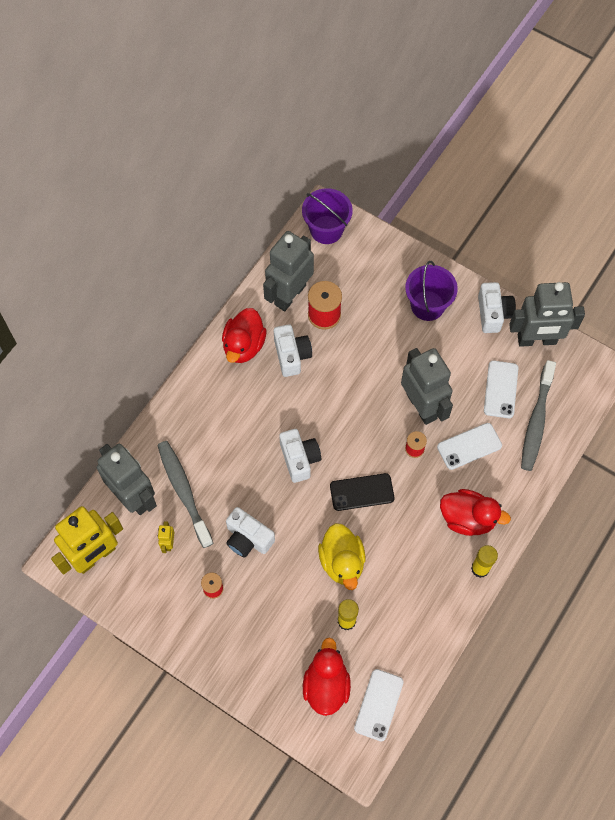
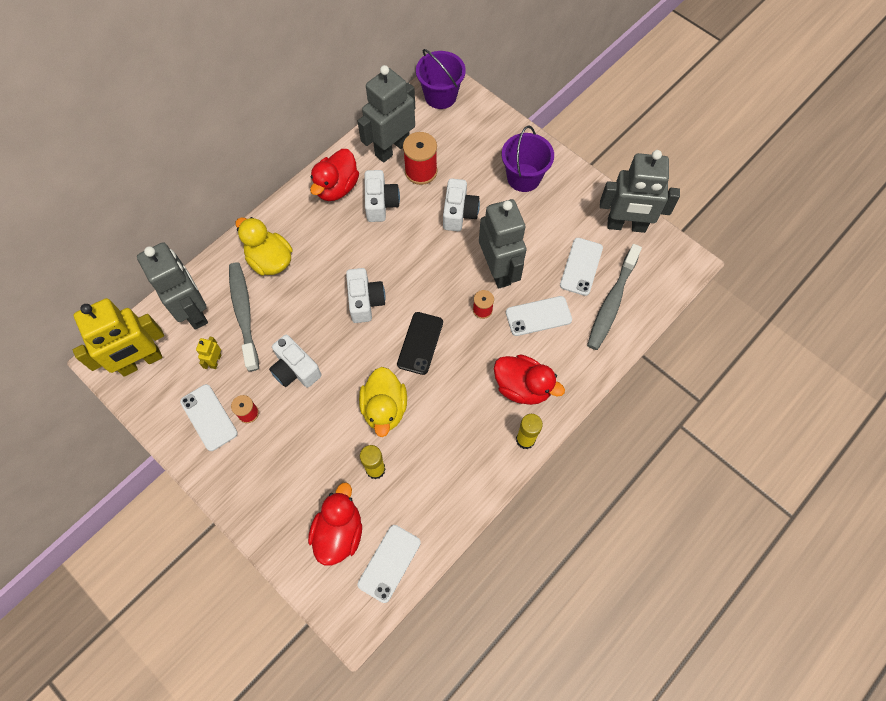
camera: 10 degrees right, 0 degrees up
(176, 599) = (209, 417): none -> white phone
(196, 433) = (270, 260): none -> yellow duck
(362, 492) = (420, 343): black phone -> black phone turned 75 degrees counterclockwise
(493, 313) = (587, 194): white camera -> white camera (459, 213)

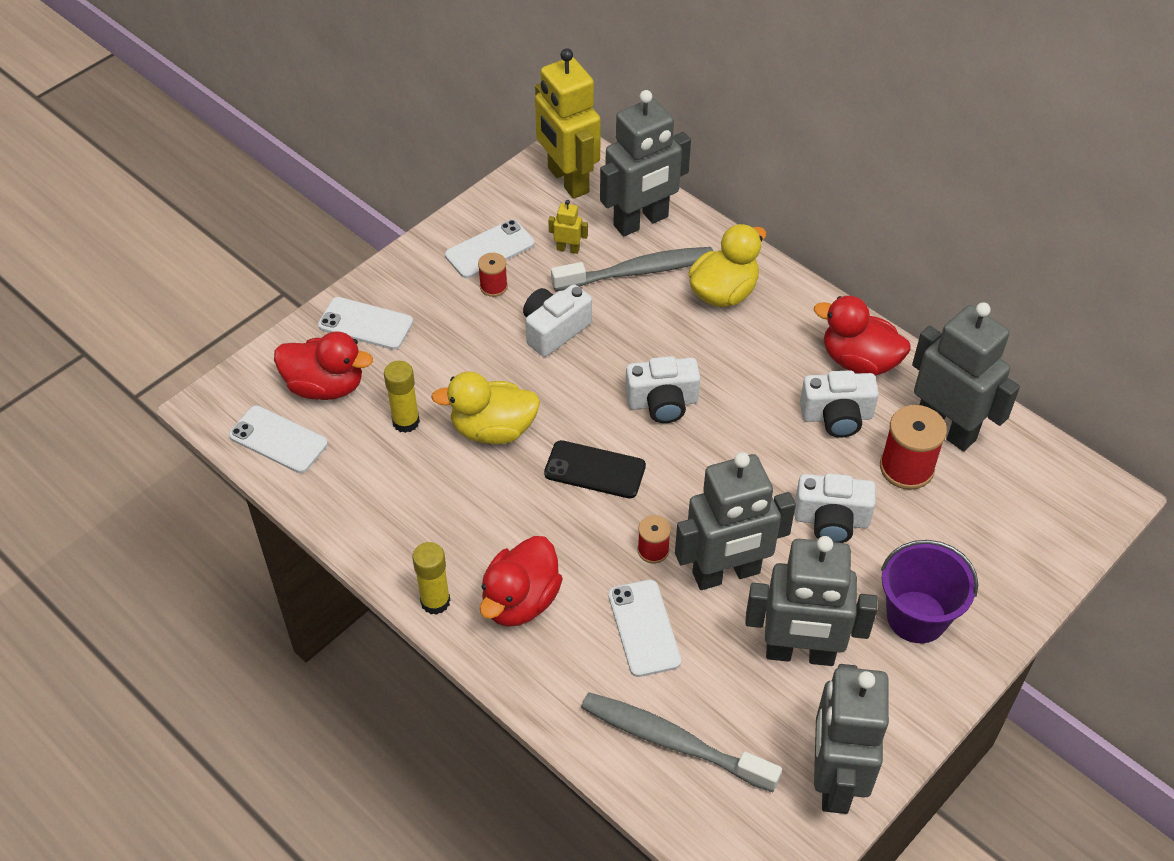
camera: 90 degrees right, 15 degrees down
(440, 96) = (1071, 494): purple bucket -> none
(550, 236) = (800, 653): none -> grey robot
(581, 266) = (742, 697): white phone -> white phone (366, 324)

